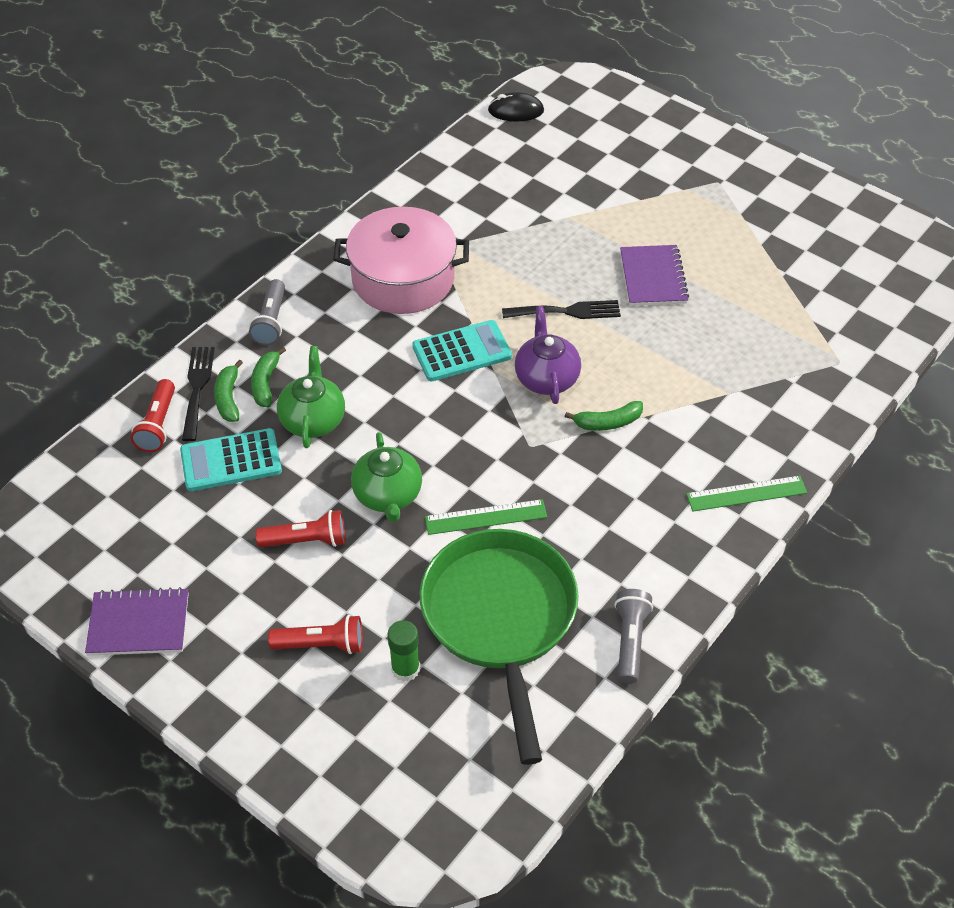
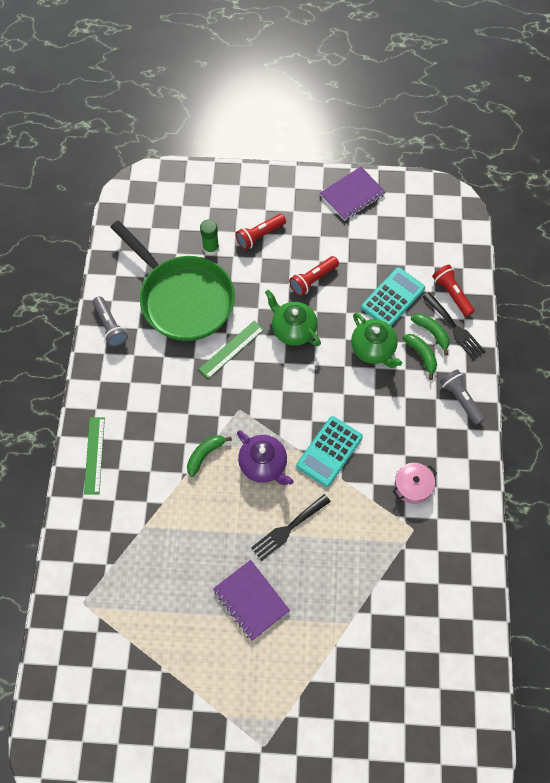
camera: 145 degrees right, 15 degrees up
(403, 279) = (412, 486): pink pot -> pink pot, size x0.46
(515, 111) = (476, 724): black mouse -> none
(746, 493) = (94, 455): green ruler -> green ruler turned 45 degrees counterclockwise

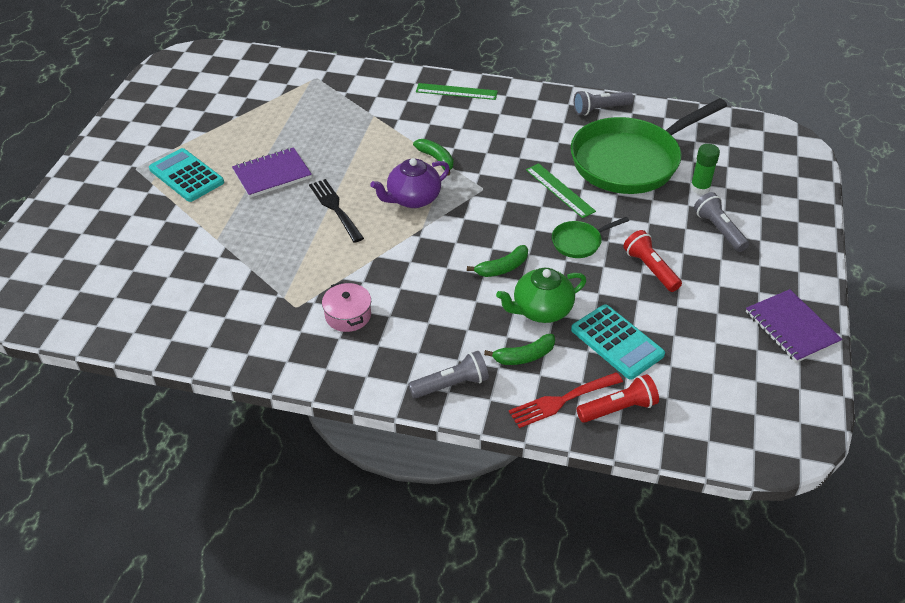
camera: 100 degrees right, 20 degrees down
(260, 236) = (718, 230): red flashlight -> grey flashlight
(293, 329) = (579, 242): green teapot -> green pan
(329, 451) = (413, 251): turquoise calculator -> turquoise calculator (186, 176)
(432, 333) = (557, 374): green banana -> green banana (502, 268)
(455, 328) = (561, 401): black fork -> red fork

